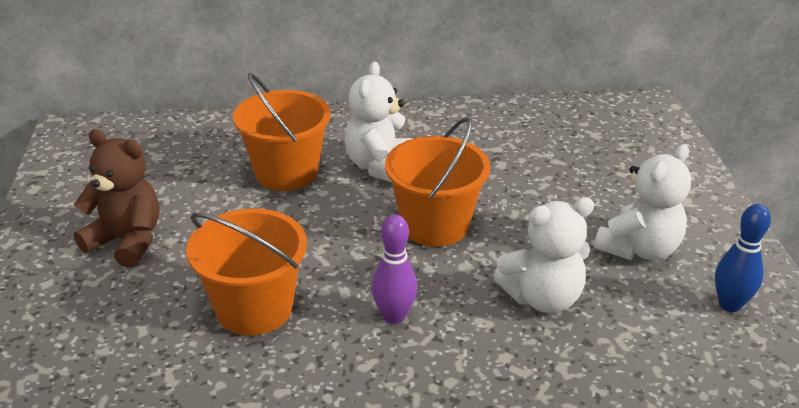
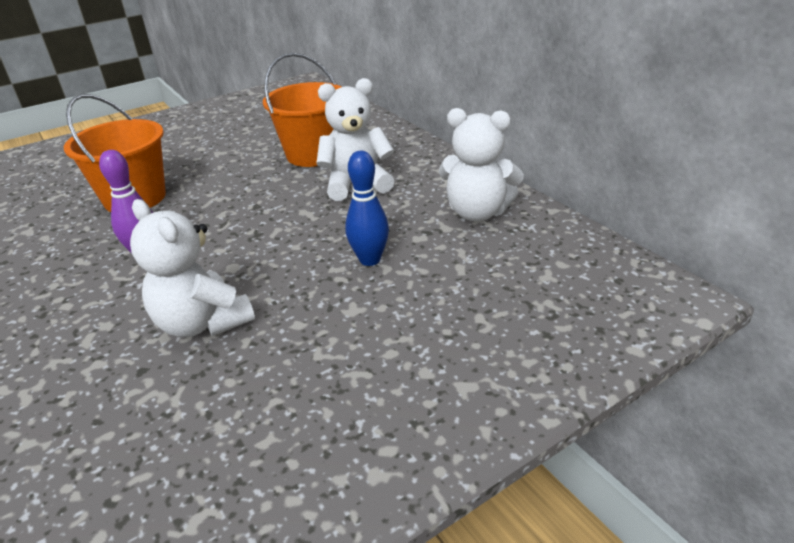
camera: 65 degrees right, 0 degrees up
(127, 241) = (192, 137): brown teddy bear -> none
(434, 225) = (286, 234): orange bucket -> none
(639, 249) = (328, 368): white teddy bear -> white teddy bear (477, 212)
(729, 304) = (253, 477): blue bowling pin -> blue bowling pin (370, 259)

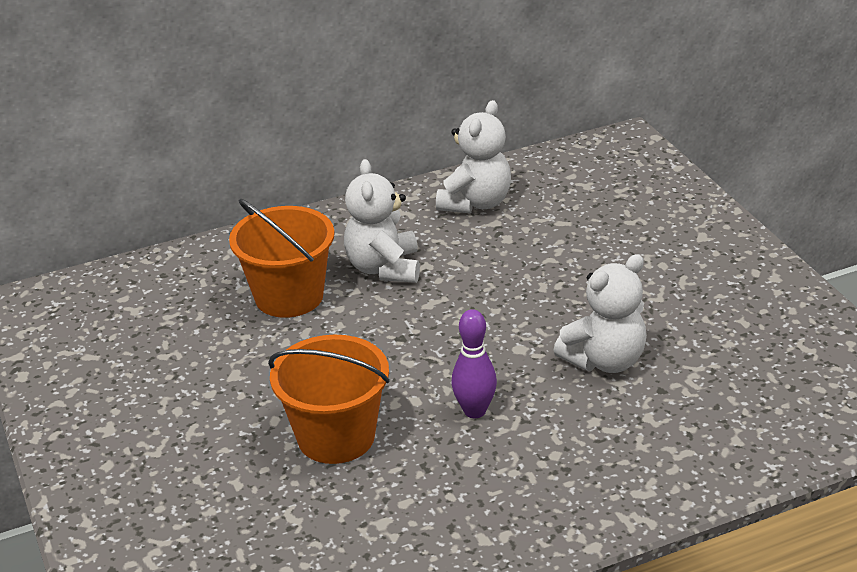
camera: 80 degrees left, 0 degrees up
(370, 259) = (534, 267): blue bowling pin -> none

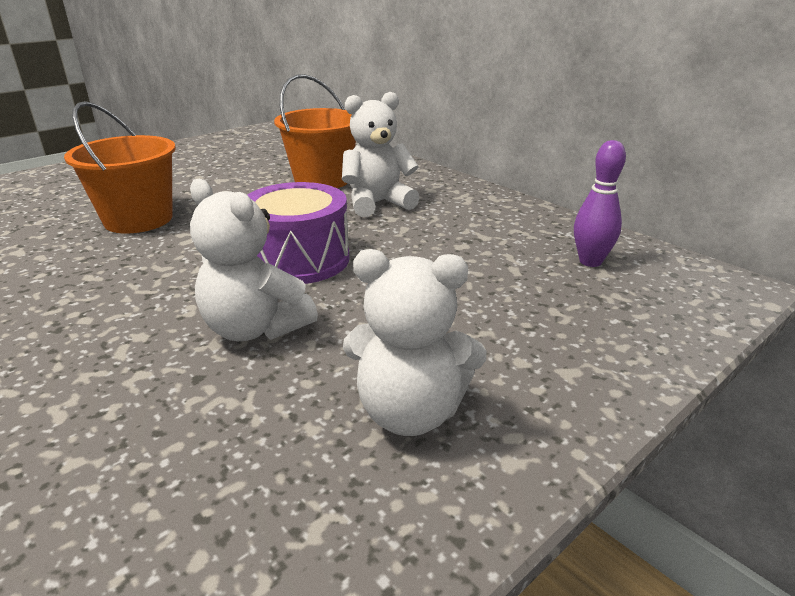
camera: 70 degrees right, 5 degrees down
(475, 203) = (510, 224): white teddy bear -> white teddy bear (410, 412)
(475, 411) = (166, 268): purple bowling pin -> purple bowling pin (590, 261)
(493, 330) = (299, 259): none -> purple drum

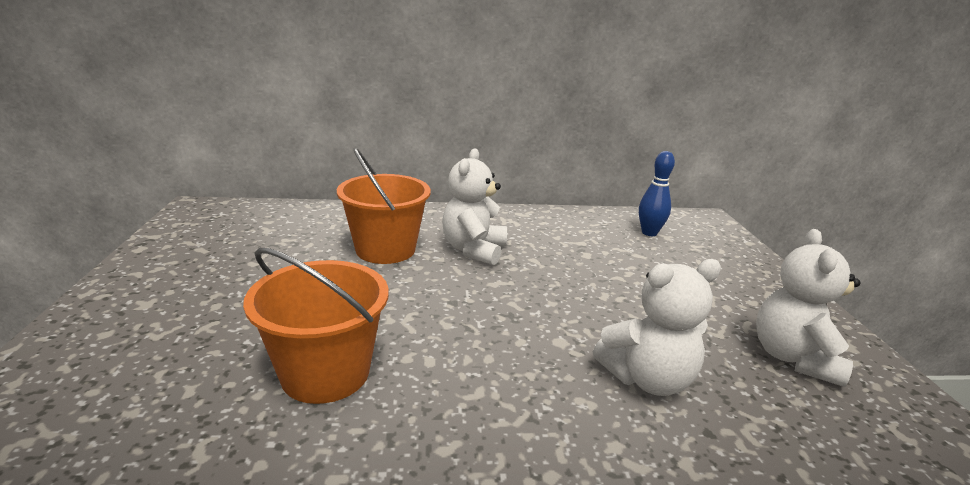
camera: 55 degrees left, 5 degrees down
(299, 259) = (542, 318): purple drum -> none
(410, 412) = (793, 358): white teddy bear -> white teddy bear turned 150 degrees clockwise
(590, 261) = (649, 233): purple bowling pin -> blue bowling pin

